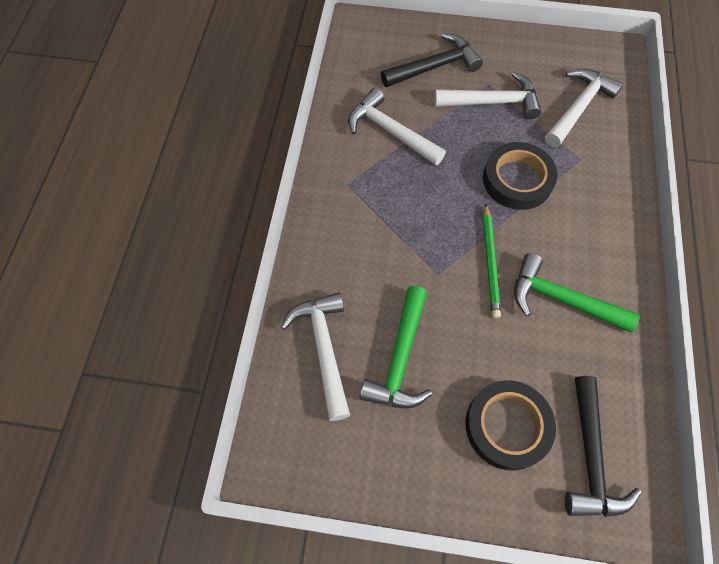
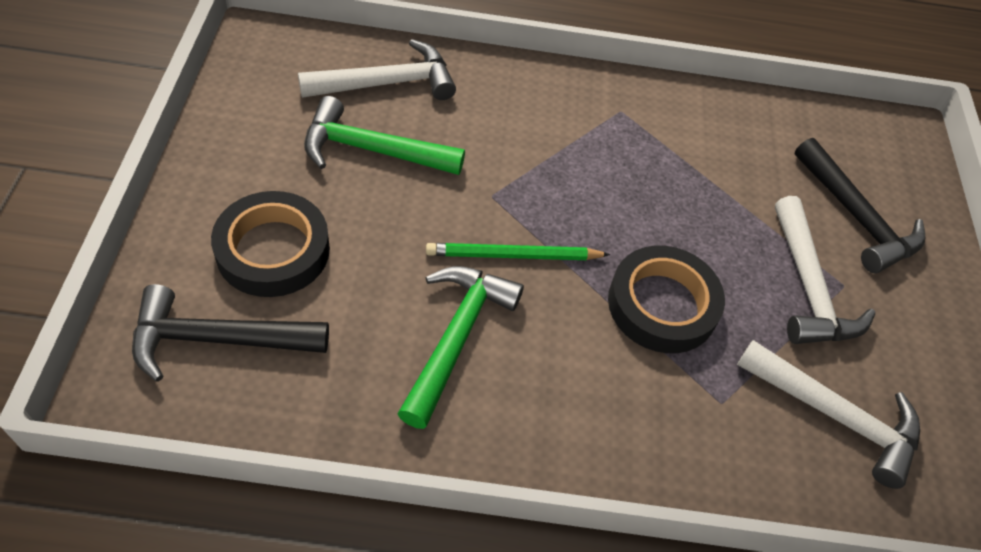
camera: 80 degrees right, 10 degrees down
(391, 131) = (717, 159): white hammer -> none

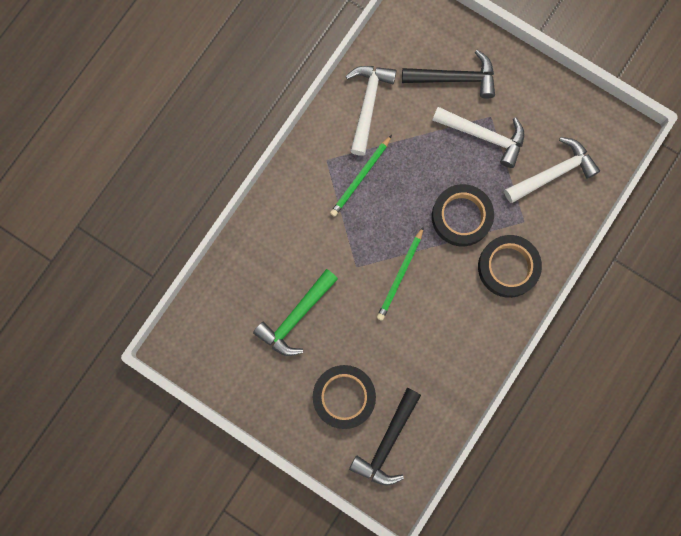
camera: 55 degrees left, 25 degrees up
(387, 83) = (247, 286): white hammer -> white hammer (368, 105)
(456, 338) = (436, 328): green hammer -> none
(625, 156) = (360, 177): none -> green pencil
(628, 409) = (508, 267): none -> black tape

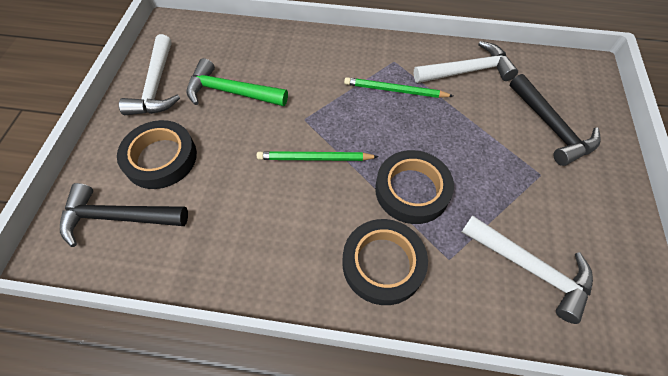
camera: 65 degrees right, 20 degrees down
(483, 136) = (514, 176): white hammer -> white hammer (156, 85)

